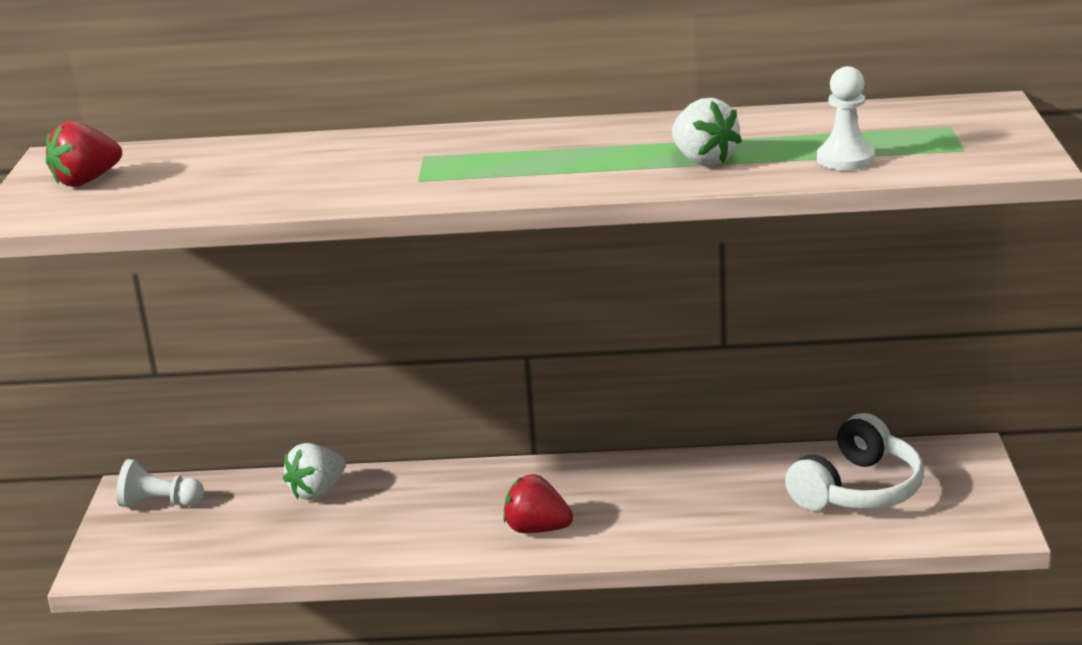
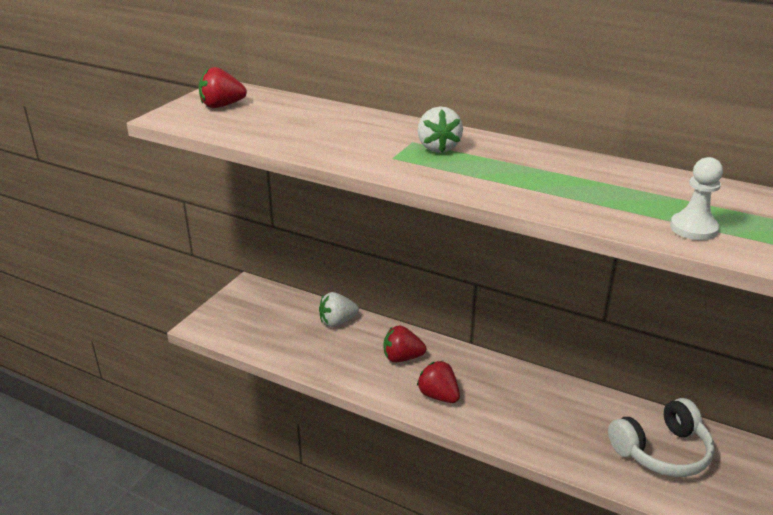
camera: 25 degrees right, 5 degrees up
(160, 503) = (256, 298): white pawn -> none
(451, 503) = (402, 358): none -> red strawberry
(703, 160) = (587, 198): white strawberry -> white strawberry (438, 147)

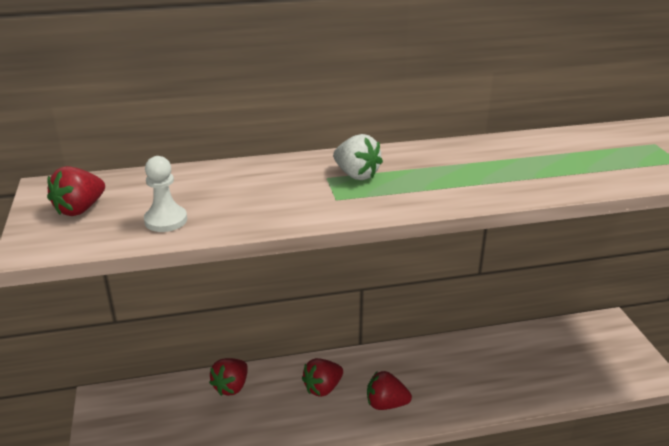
camera: 40 degrees left, 0 degrees up
(337, 322) = (231, 387): white strawberry -> red strawberry
(662, 451) = (564, 355): white headphones -> none
(693, 228) = (613, 172): white pawn -> white pawn (166, 220)

